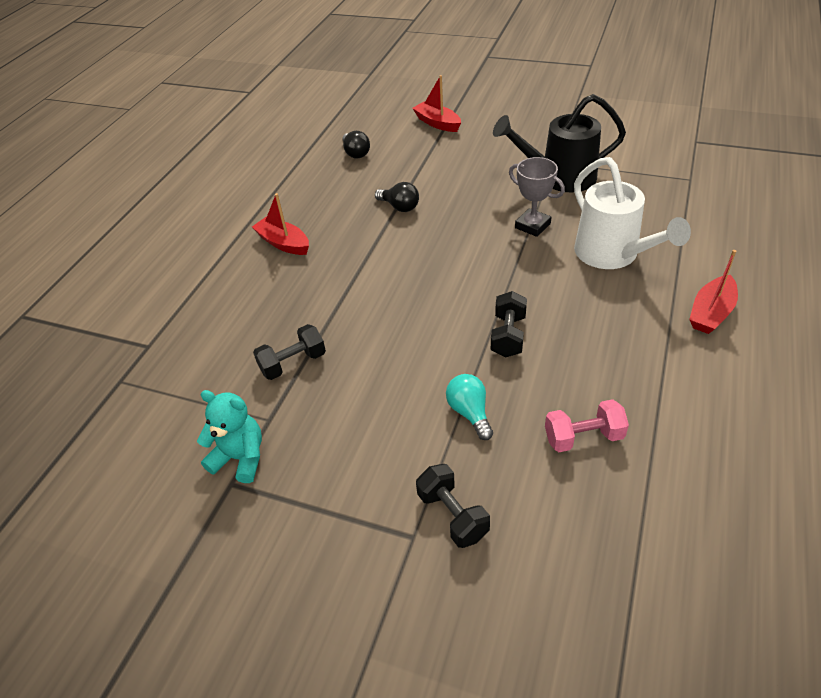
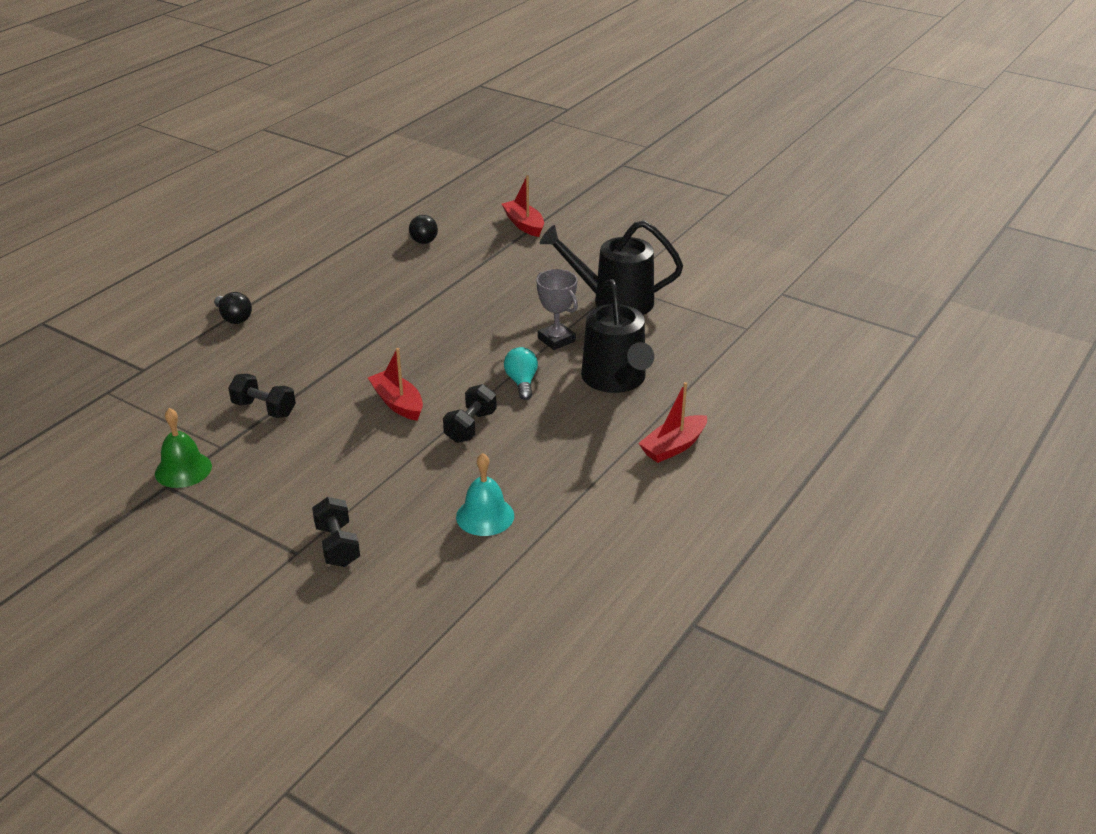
camera: 10 degrees right, 10 degrees down
(240, 458) = (183, 469): turquoise teddy bear -> green bell
(283, 243) = (307, 308): red boat -> red boat (397, 403)
(293, 363) = (264, 409): black dumbbell -> black dumbbell turned 45 degrees clockwise
(399, 207) = (437, 297): black light bulb -> black light bulb (234, 318)
(470, 412) = (398, 478): turquoise light bulb -> turquoise light bulb (522, 382)
(583, 437) = (485, 516): pink dumbbell -> turquoise bell
(613, 255) = (616, 381): white watering can -> black watering can

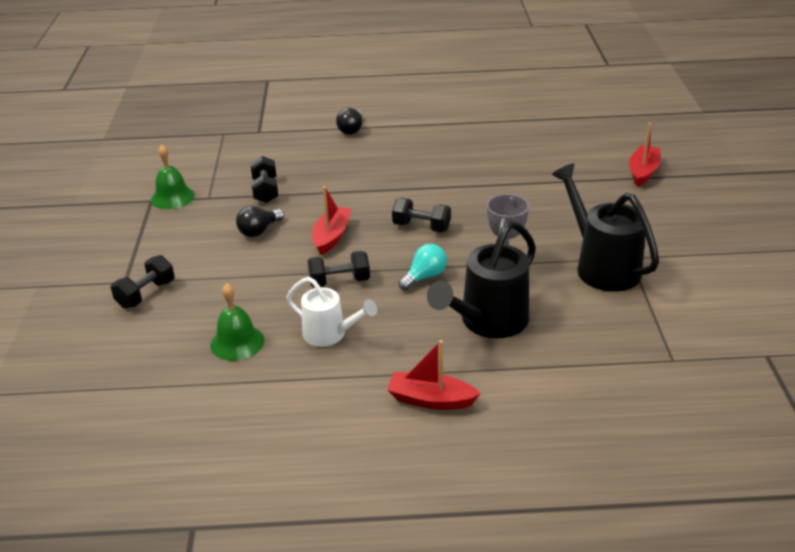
camera: 55 degrees right, 0 degrees up
(423, 238) = (551, 143): black light bulb -> black light bulb (259, 231)
(451, 353) = (421, 227): none -> black dumbbell
(485, 516) = (237, 342): turquoise bell -> green bell
(537, 461) = (330, 334): none -> white watering can

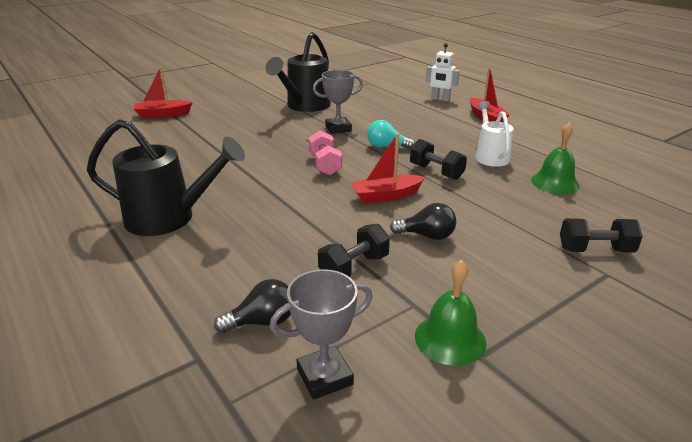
camera: 125 degrees left, 5 degrees down
(203, 157) = (324, 377): none -> grey trophy
(351, 130) = (147, 269): black light bulb -> black light bulb (262, 322)
(421, 227) = (325, 165): black dumbbell -> pink dumbbell
(487, 322) = (403, 120): black watering can -> black watering can (170, 218)
(538, 396) = (440, 99): none -> white robot

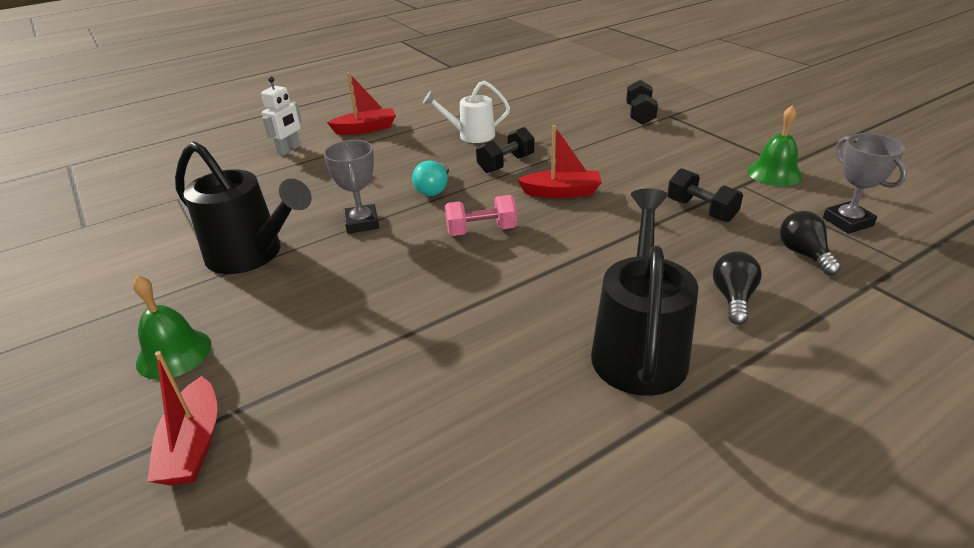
camera: 85 degrees left, 5 degrees up
(386, 196) = (561, 192): red boat -> red boat turned 75 degrees counterclockwise
(427, 236) = (636, 175): black light bulb -> black light bulb (733, 298)
(555, 182) = (530, 115): green bell -> green bell (174, 353)

